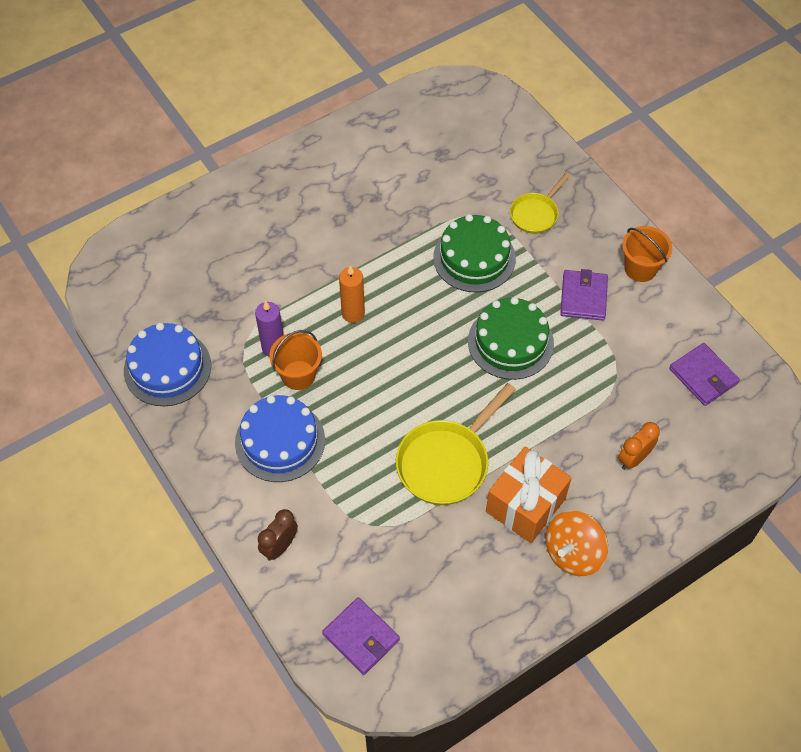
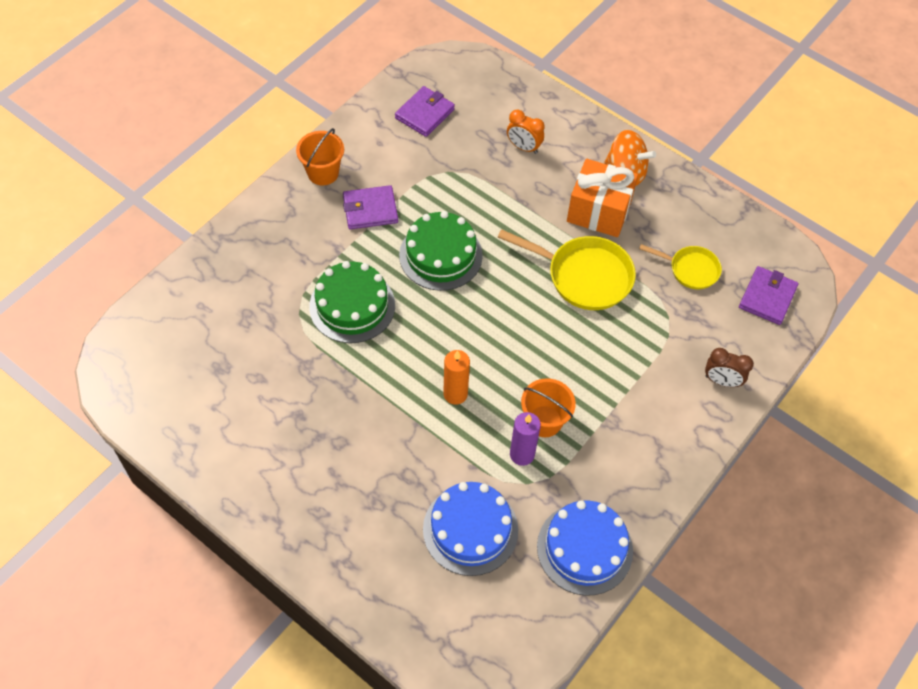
camera: 110 degrees left, 0 degrees up
(280, 441) = (621, 414): blue cake -> blue cake (470, 529)
(535, 214) = (281, 266): yellow pan -> yellow pan (690, 269)

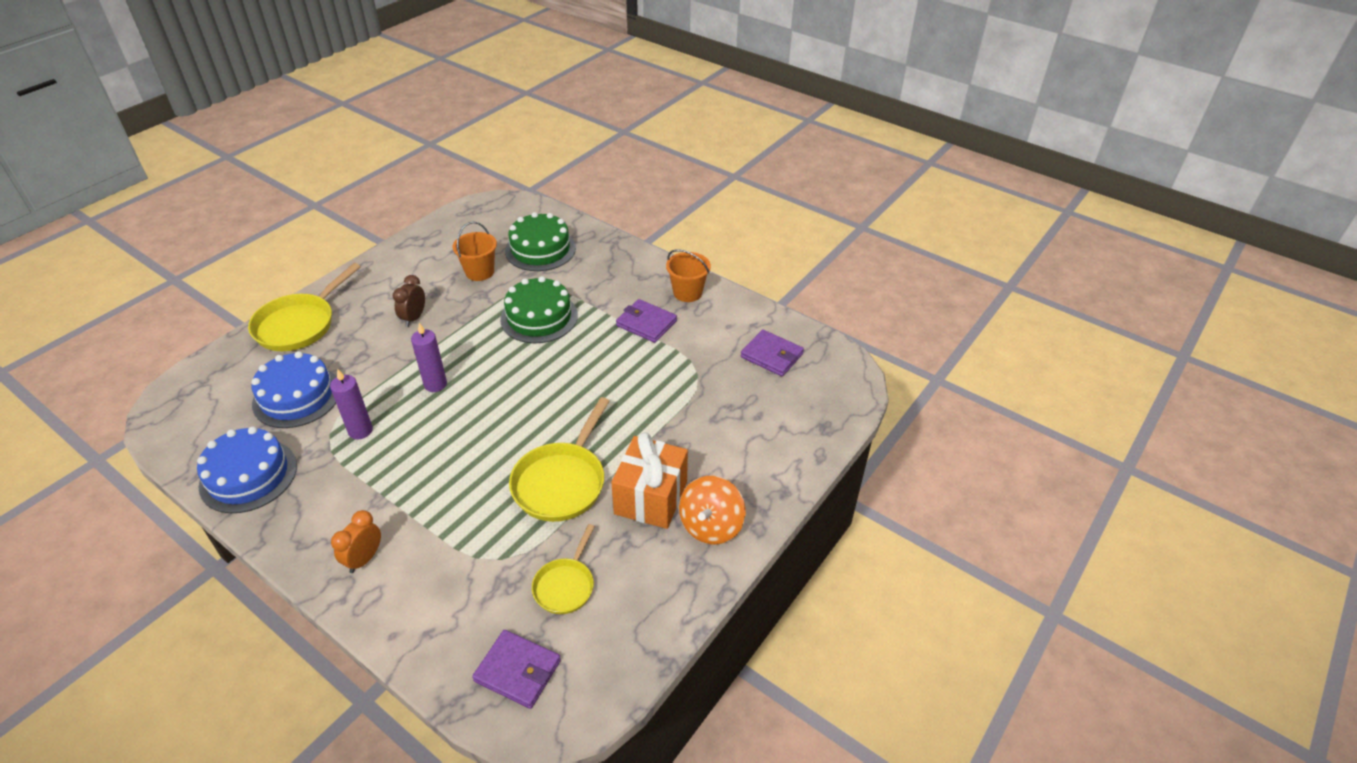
camera: 90 degrees right, 15 degrees down
(345, 558) = (299, 324): none -> yellow pan
(370, 209) = (646, 323): purple wallet -> purple wallet turned 45 degrees counterclockwise
(440, 255) = (592, 371): green cake -> green cake (540, 249)
(455, 394) = (435, 384): orange candle -> purple candle
(523, 147) = (737, 432): orange clock -> orange clock (364, 559)
(544, 421) = (391, 447): orange bucket -> orange bucket (479, 272)
(721, 381) = (405, 608): brown clock -> brown clock (414, 318)

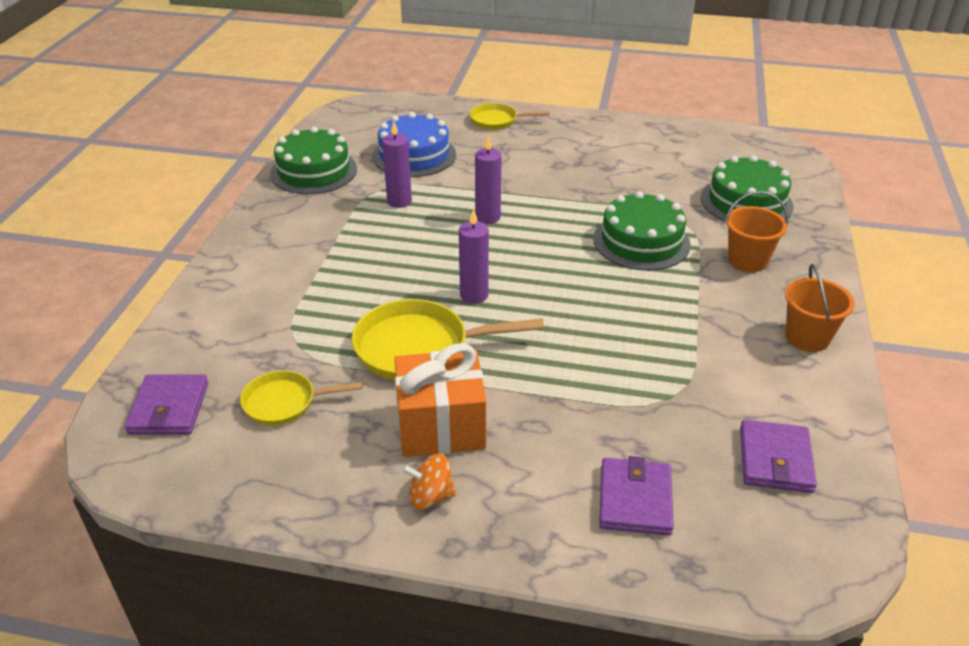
camera: 65 degrees right, 5 degrees down
(248, 475) = (314, 171): blue cake -> green cake
(299, 324) = (497, 120): yellow pan -> yellow pan, size x0.59
(364, 559) = (257, 264): orange clock -> none
(414, 318) = (562, 170): brown clock -> none
(479, 272) = (666, 180): orange bucket -> orange bucket (747, 260)
(526, 429) = (474, 295): none -> purple candle
(646, 323) = (714, 322): purple wallet -> purple wallet (635, 499)
(711, 526) = (430, 496): orange spinning top -> orange spinning top, size x0.63

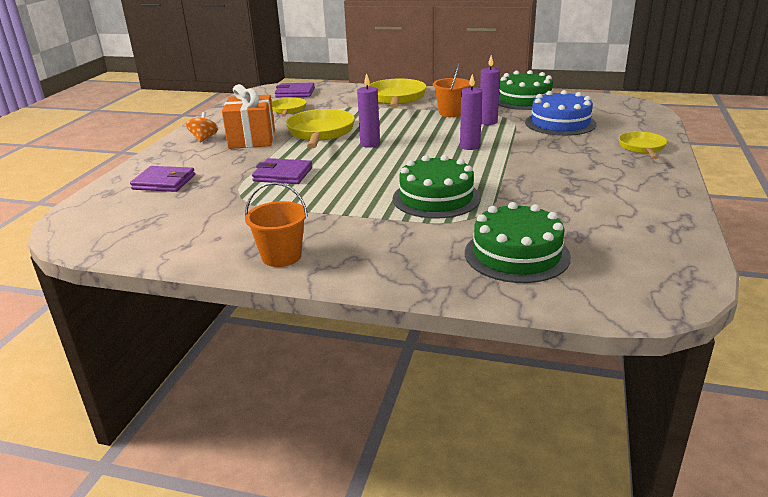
camera: 95 degrees right, 10 degrees down
(261, 279) = (396, 98): none -> yellow pan
(747, 260) = (403, 242): orange bucket -> orange bucket (451, 113)
(775, 459) = (161, 225): purple wallet -> purple wallet (283, 174)

